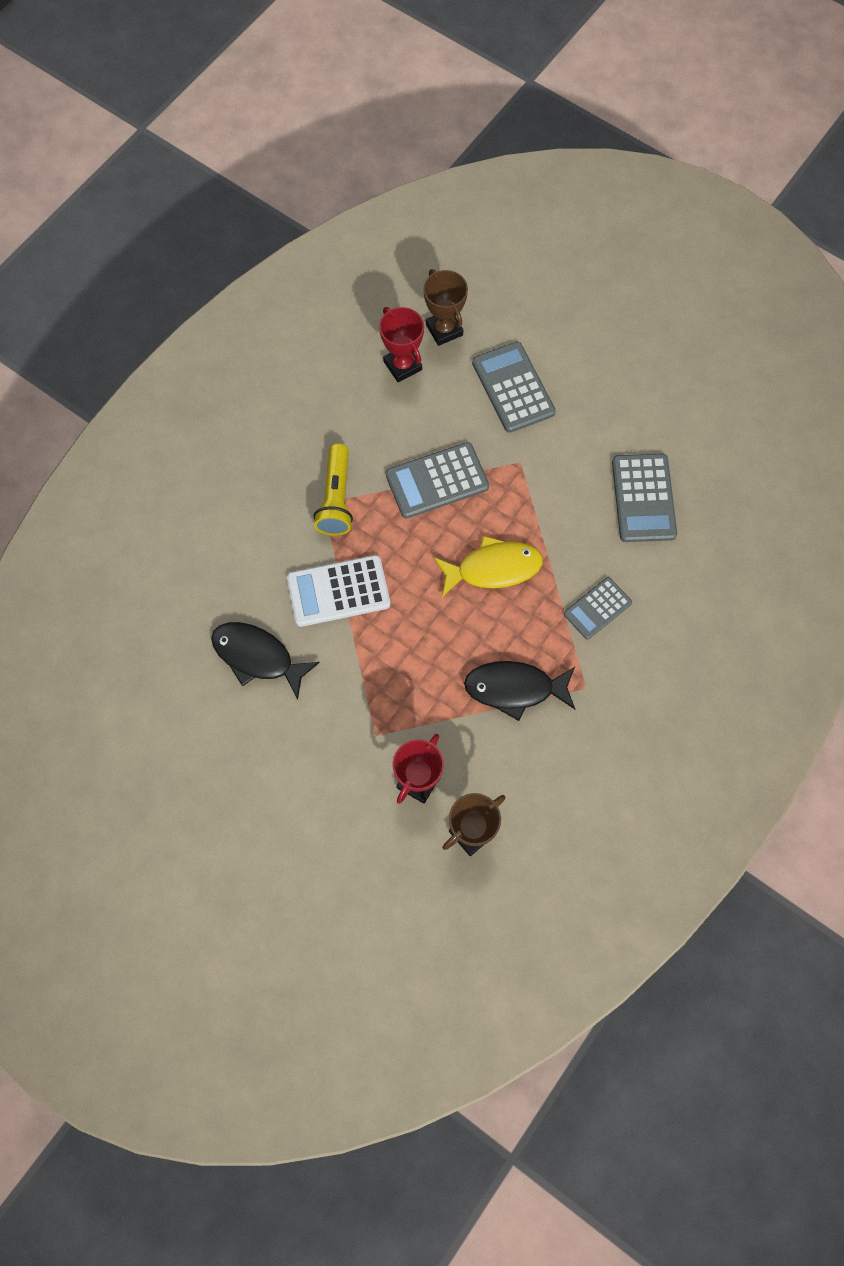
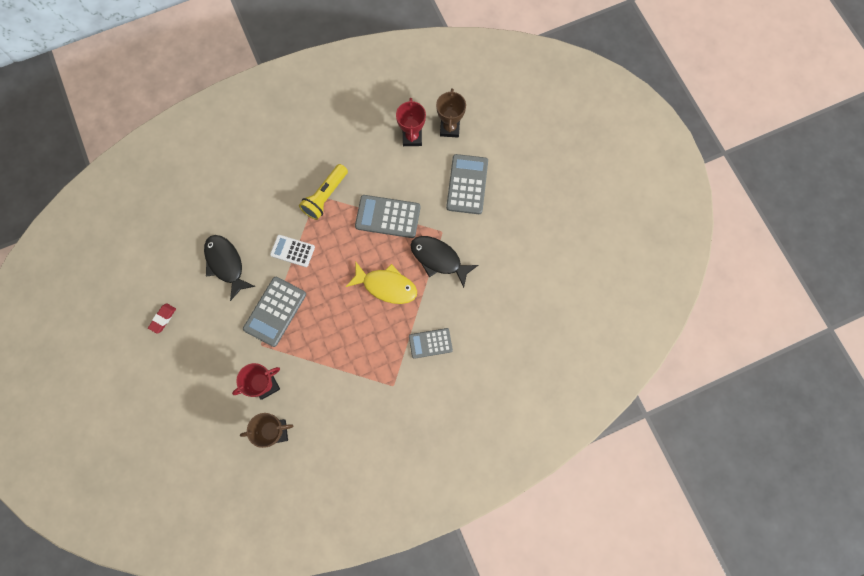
camera: 30 degrees right, 5 degrees up
(216, 776) = (163, 319): none -> red eraser
(338, 591) = (292, 251): white calculator -> white calculator, size x0.64
(515, 689) = (353, 363): black fish -> black fish (438, 259)
(643, 498) = (500, 292): grey calculator -> grey calculator (275, 311)

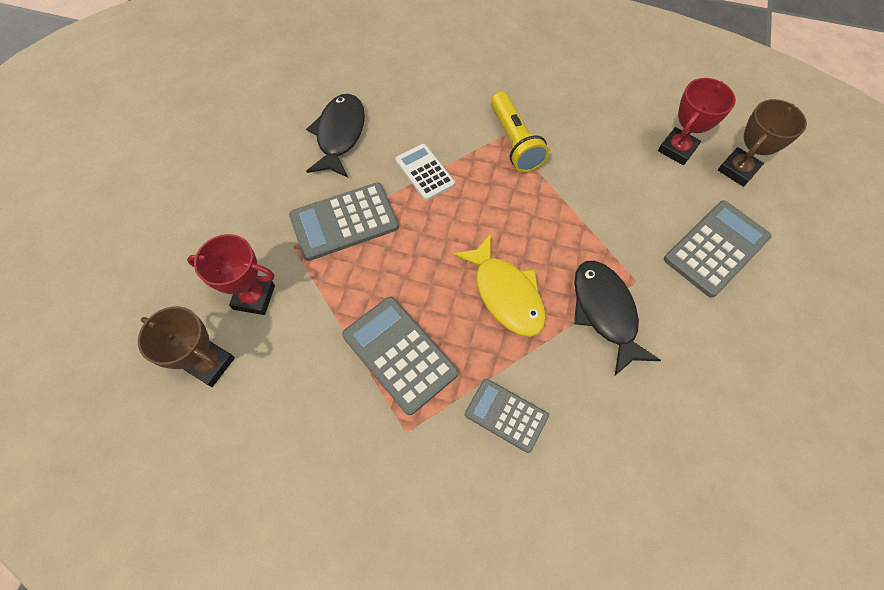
camera: 40 degrees right, 10 degrees down
(163, 319) = (223, 142): red eraser -> none
(325, 196) = (514, 142): yellow flashlight -> yellow flashlight turned 90 degrees counterclockwise
(388, 217) = (574, 214): grey calculator -> grey calculator (399, 354)

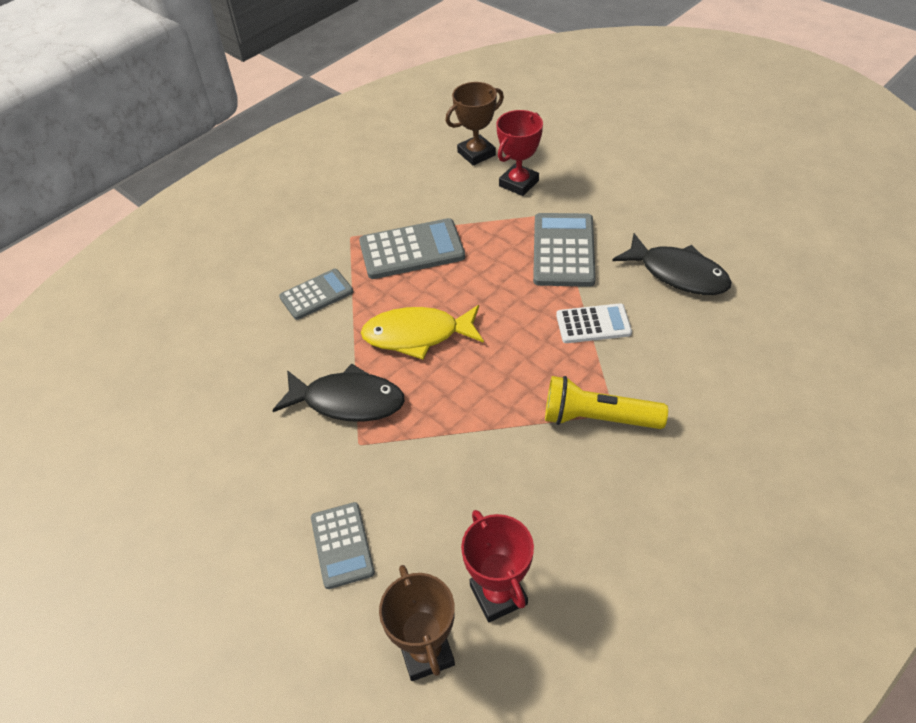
camera: 120 degrees right, 15 degrees down
(716, 248) = (342, 545): grey calculator -> grey calculator, size x0.64

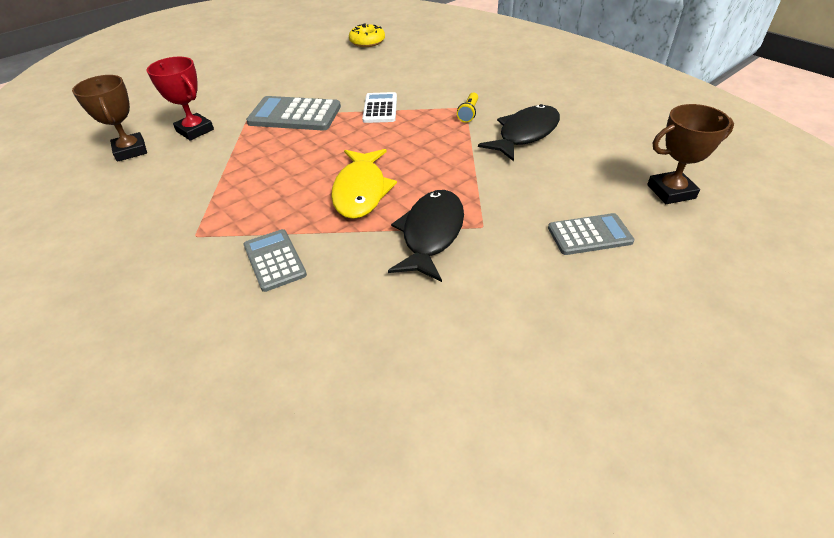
camera: 85 degrees left, 5 degrees down
(412, 250) = (244, 193): grey calculator -> none
(498, 594) = (617, 159): red trophy -> none
(597, 418) = (468, 113): yellow flashlight -> yellow flashlight, size x0.53
(678, 273) = (344, 75): black fish -> black fish (525, 134)
(795, 278) = (367, 42): none -> yellow donut

